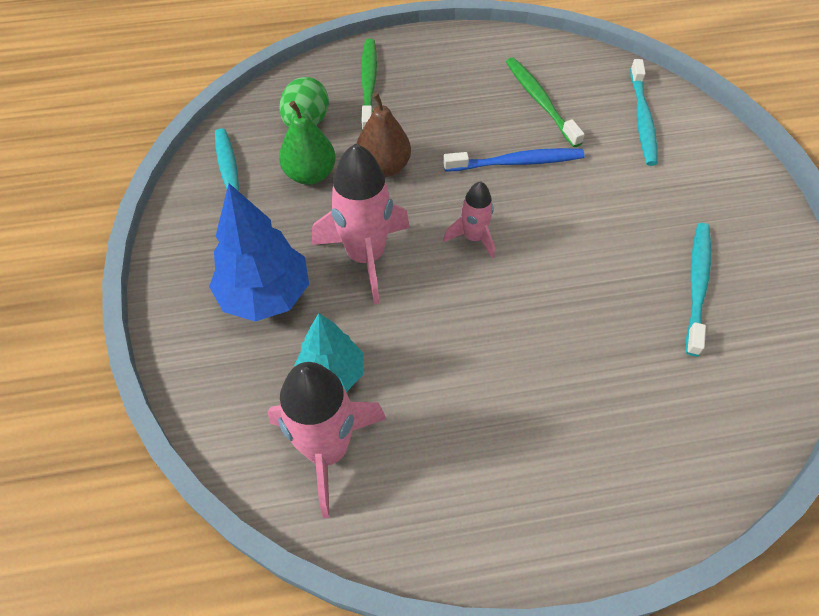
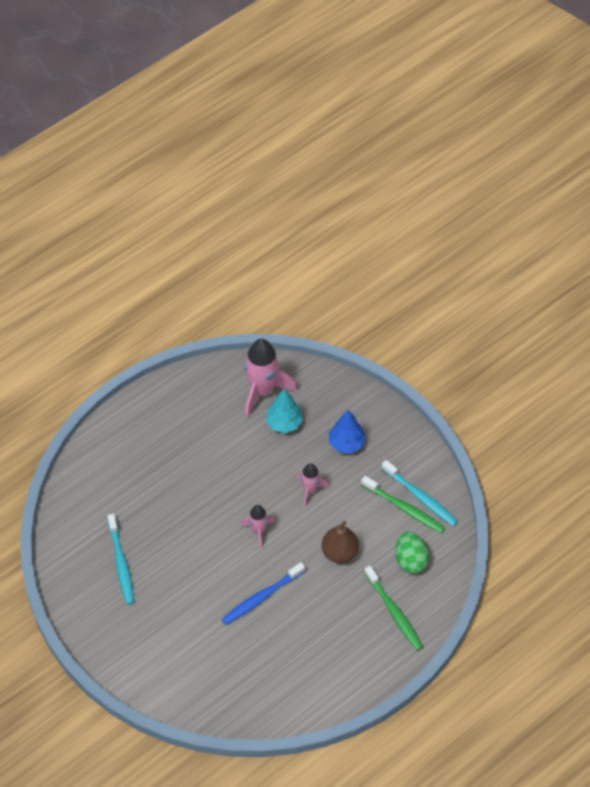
camera: 150 degrees right, 0 degrees up
(265, 295) = (346, 443): blue tree -> blue tree, size x0.67
(310, 174) = (379, 525): green pear -> none
(366, 256) = (310, 490): pink rocket -> pink rocket, size x0.55
(540, 101) = (272, 657): green toothbrush -> green toothbrush (404, 508)
(642, 119) = (197, 676): turquoise toothbrush -> none

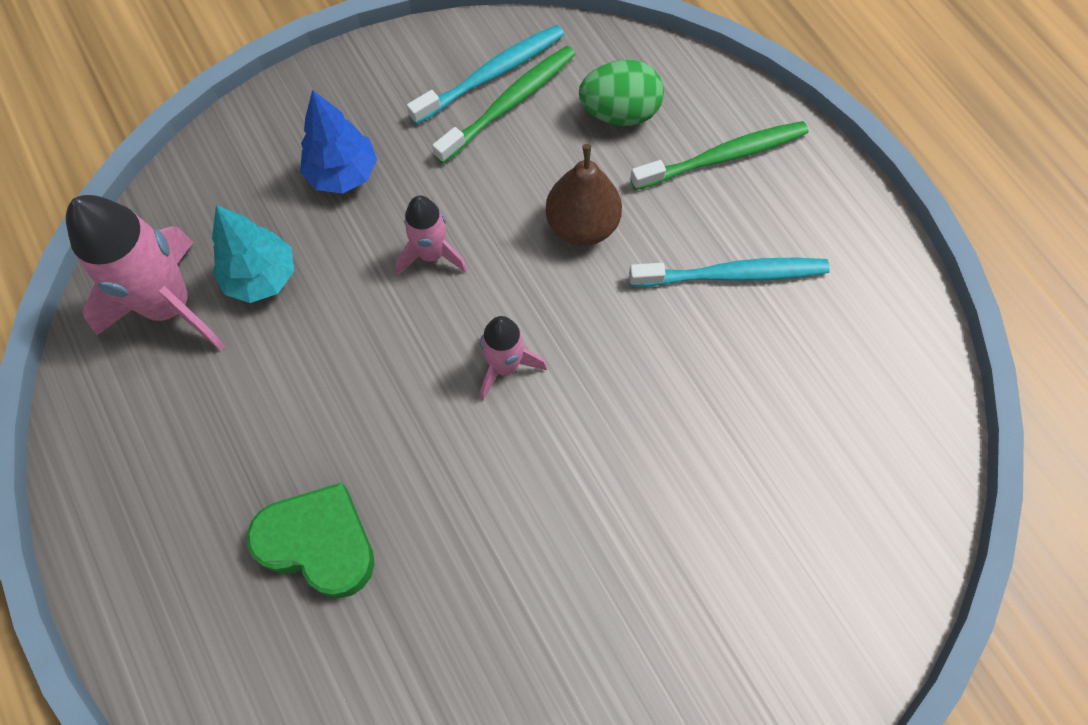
camera: 80 degrees left, 10 degrees up
(121, 563) = (529, 681): turquoise toothbrush -> turquoise toothbrush (732, 275)
(165, 474) = (319, 543): none -> green heart
(261, 597) = (660, 384): blue toothbrush -> none

